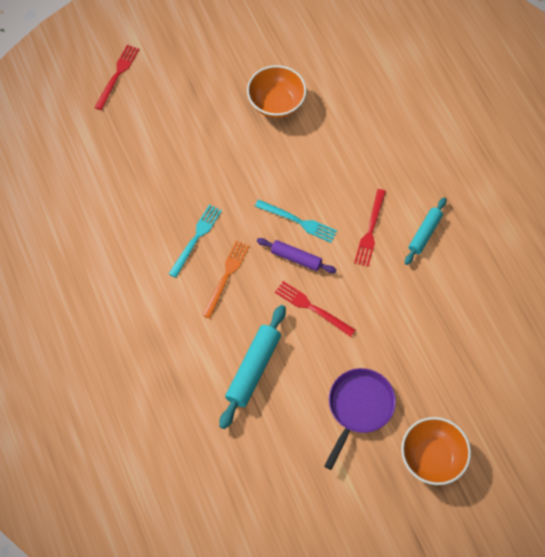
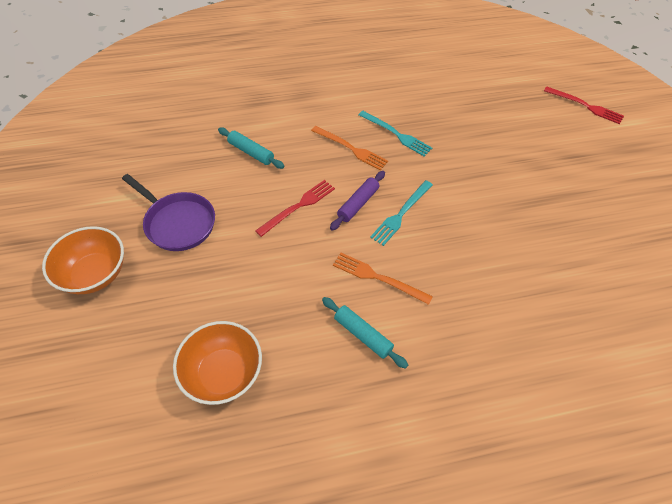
camera: 100 degrees right, 10 degrees down
(253, 369) = (251, 152): turquoise rolling pin -> turquoise rolling pin, size x0.64
(276, 103) = (557, 222): orange bowl -> orange bowl (223, 373)
(370, 230) = (378, 278): red fork -> orange fork

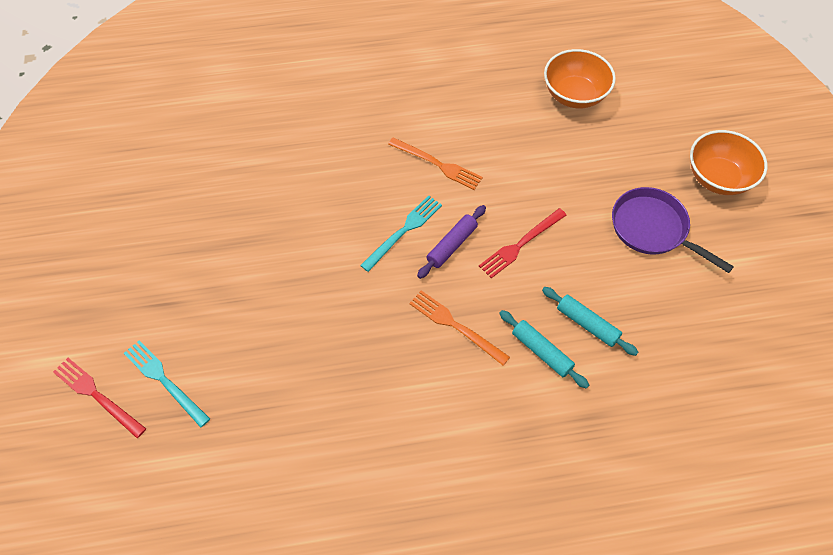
camera: 175 degrees left, 5 degrees up
(363, 335) = (456, 117): turquoise rolling pin -> turquoise rolling pin (541, 352)
(396, 134) = (391, 349): turquoise fork -> turquoise fork (164, 381)

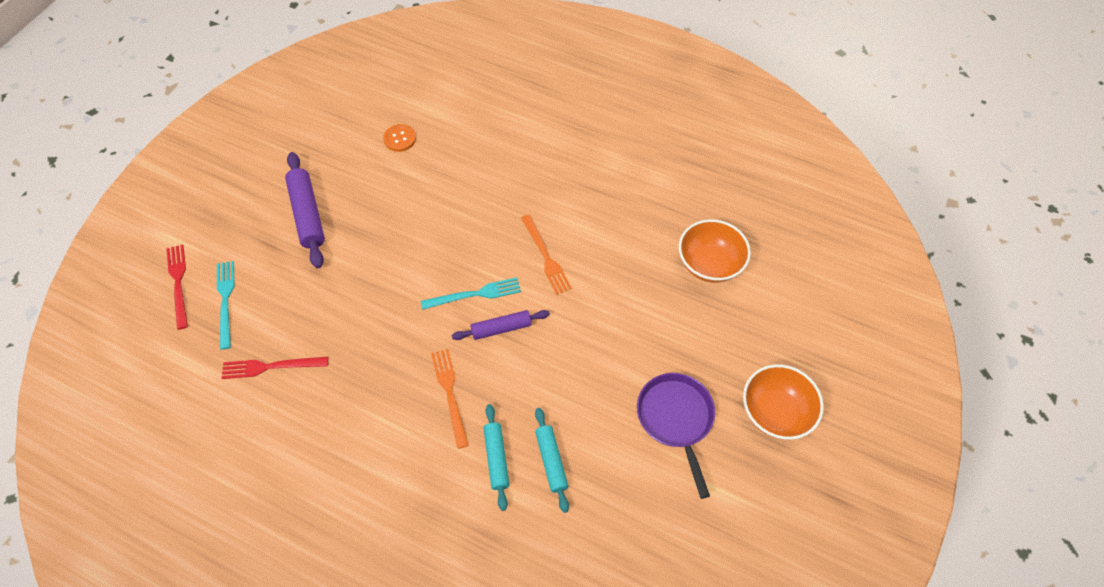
camera: 35 degrees right, 0 degrees up
(179, 254) = (307, 214): none -> purple rolling pin
(211, 137) = (400, 139): none -> orange button
(521, 244) = (555, 362): red fork -> red fork (271, 366)

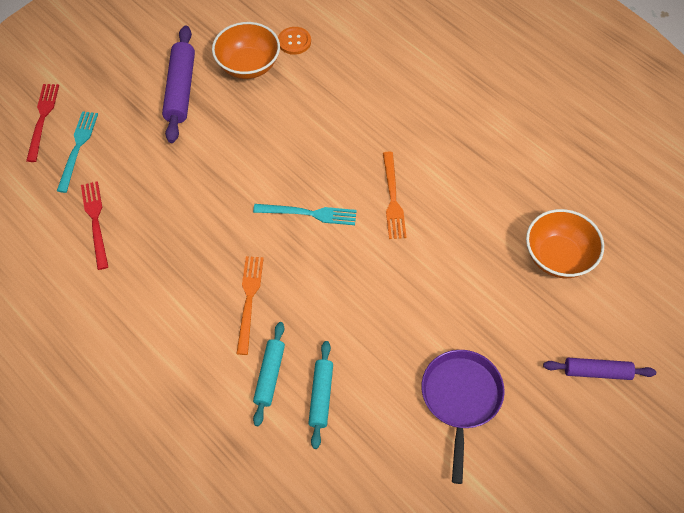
camera: 20 degrees right, 0 degrees up
(271, 366) = (95, 221): red fork -> red fork turned 60 degrees clockwise
(501, 328) = (322, 254): purple rolling pin -> purple rolling pin (597, 372)
(775, 412) = (566, 427): orange bowl -> orange bowl (248, 65)

